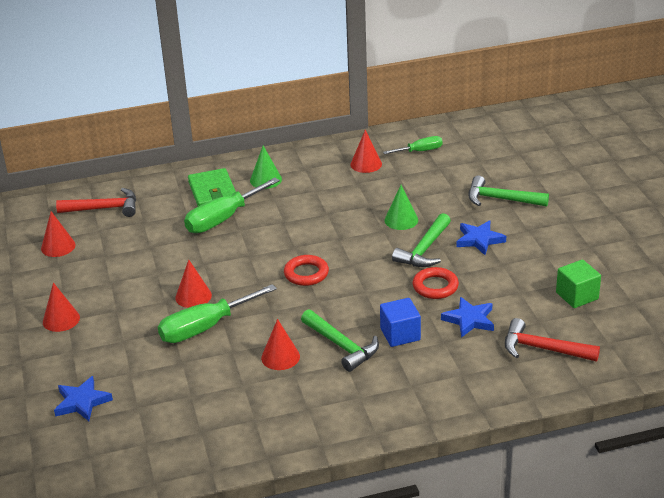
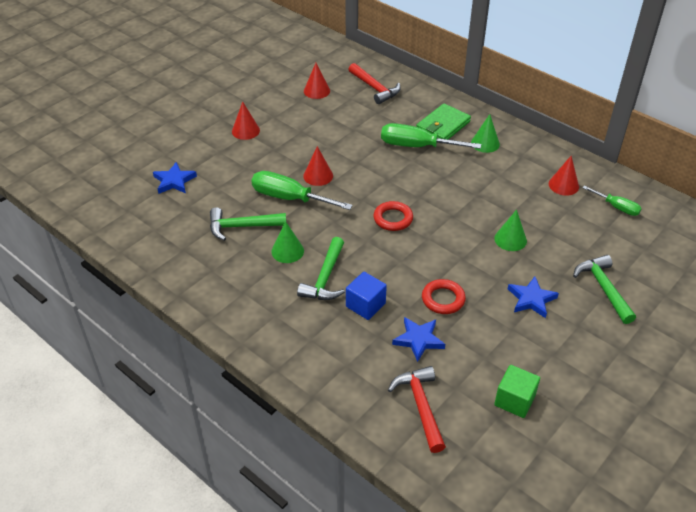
camera: 55 degrees right, 10 degrees up
(280, 357) = (287, 251): red cone -> green cone
(424, 250) = (485, 271): green hammer -> green hammer (242, 226)

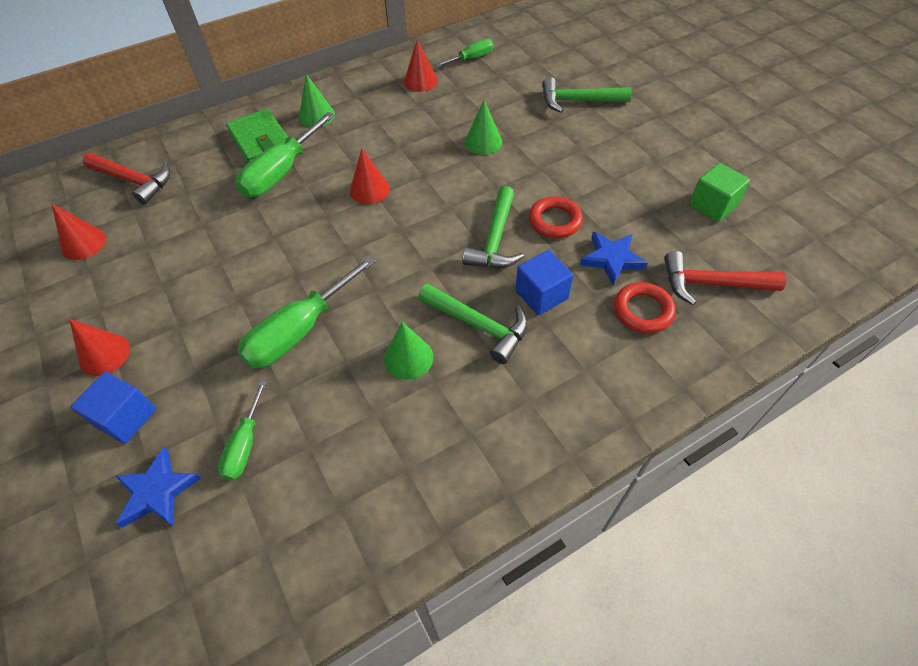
camera: 70 degrees left, 10 degrees up
(208, 202) = (245, 445): none -> green screwdriver
(211, 154) = (126, 417): none -> blue cube
(242, 226) = (328, 406): green hammer -> green hammer (495, 239)
(318, 176) = (272, 286): red cone -> red cone (369, 190)
(375, 88) = (134, 181): red hammer -> red hammer turned 45 degrees clockwise
(393, 219) = (401, 229): red ring -> red ring (643, 310)
(531, 299) = (577, 153): blue star -> none

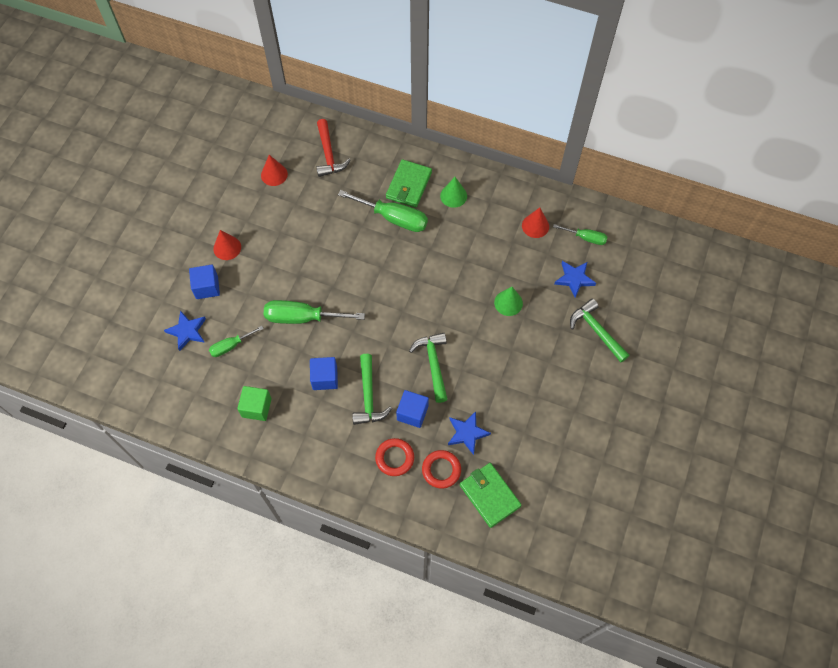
camera: 50 degrees right, 10 degrees up
(281, 172) = (393, 218): green screwdriver -> green screwdriver turned 150 degrees counterclockwise
(369, 190) = (418, 273): red cone -> none
(408, 358) = (325, 378): green cone -> blue cube
(495, 239) = (433, 364): green hammer -> green hammer turned 105 degrees clockwise
(506, 87) = (574, 279): none -> blue star
(555, 221) = (473, 385): red ring -> red ring (394, 458)
(711, 284) = (489, 495): red hammer -> green wallet
(712, 205) = (558, 465): green cube -> green cube (256, 407)

